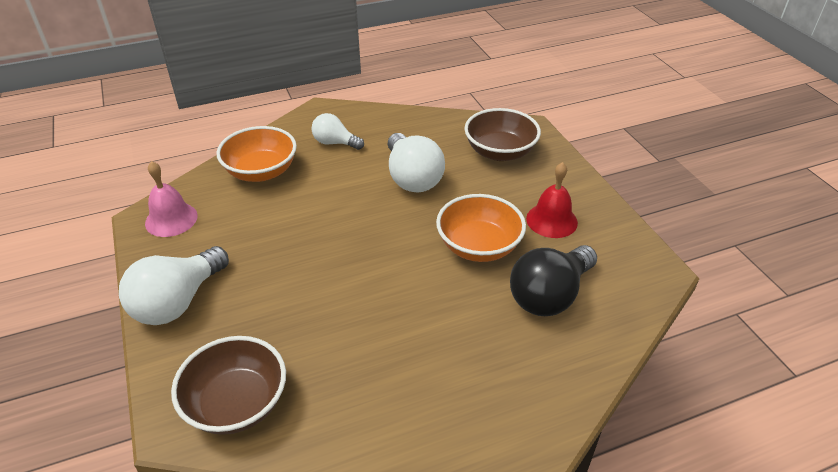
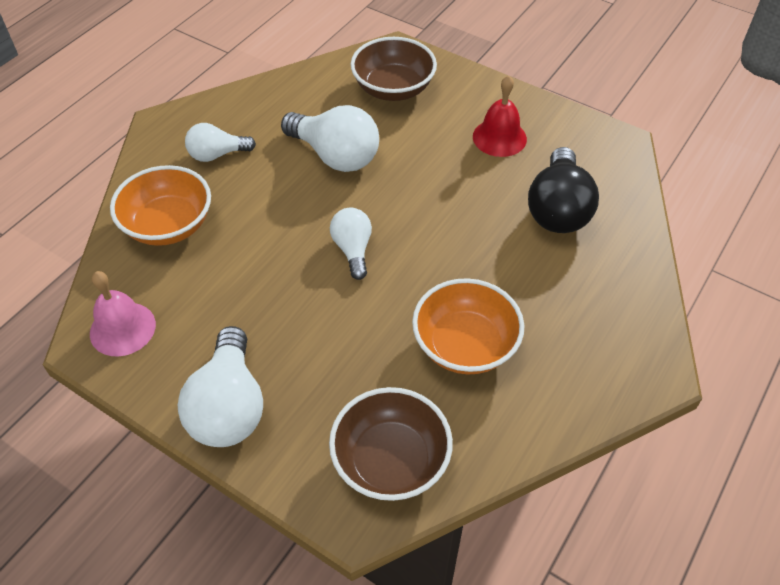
camera: 35 degrees left, 10 degrees up
(361, 245) = (353, 249): none -> white light bulb
(479, 246) = (461, 195): orange bowl -> orange bowl (465, 345)

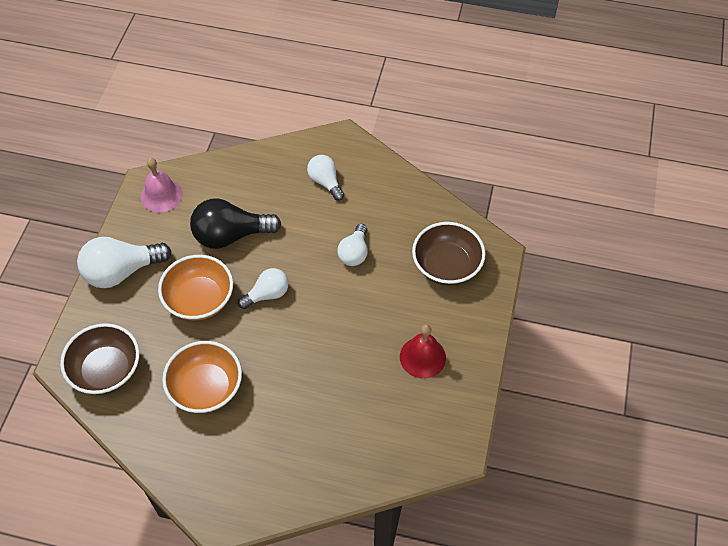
camera: 70 degrees right, 5 degrees up
(168, 225) = (250, 182): orange bowl -> orange bowl (199, 300)
(335, 156) = (354, 253): white light bulb -> white light bulb, size x0.60
(558, 209) = (358, 419): black light bulb -> black light bulb (231, 235)

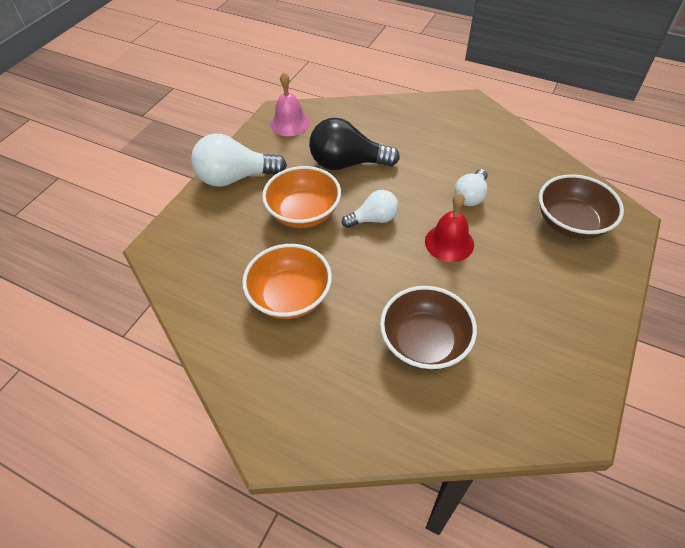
camera: 15 degrees right, 5 degrees down
(106, 370) = (193, 261): brown bowl -> brown bowl (424, 342)
(325, 182) = (448, 133): white light bulb -> none
(422, 357) = (538, 308): red bell -> red bell (449, 242)

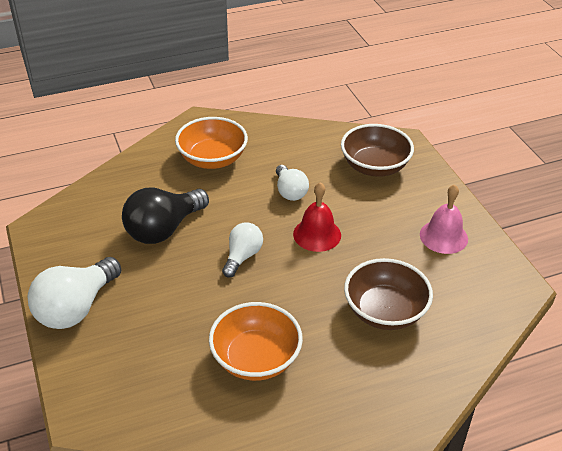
camera: 50 degrees left, 10 degrees down
(290, 123) = (63, 229): pink bell -> pink bell (443, 236)
(304, 213) = (180, 292): orange bowl -> orange bowl (212, 159)

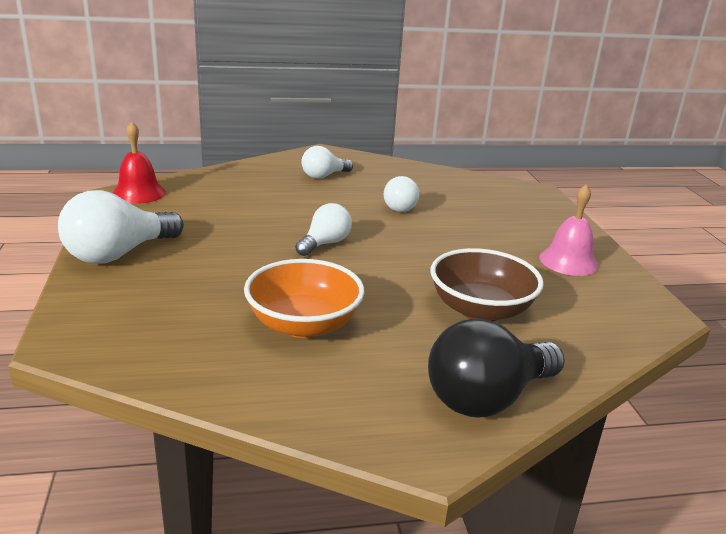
camera: 10 degrees right, 15 degrees down
(164, 229) = (248, 213): black light bulb -> black light bulb (487, 398)
(212, 159) = (324, 176): orange bowl -> white light bulb
(317, 234) = (417, 239): red bell -> red bell (139, 193)
(374, 166) = (499, 202): brown bowl -> none

